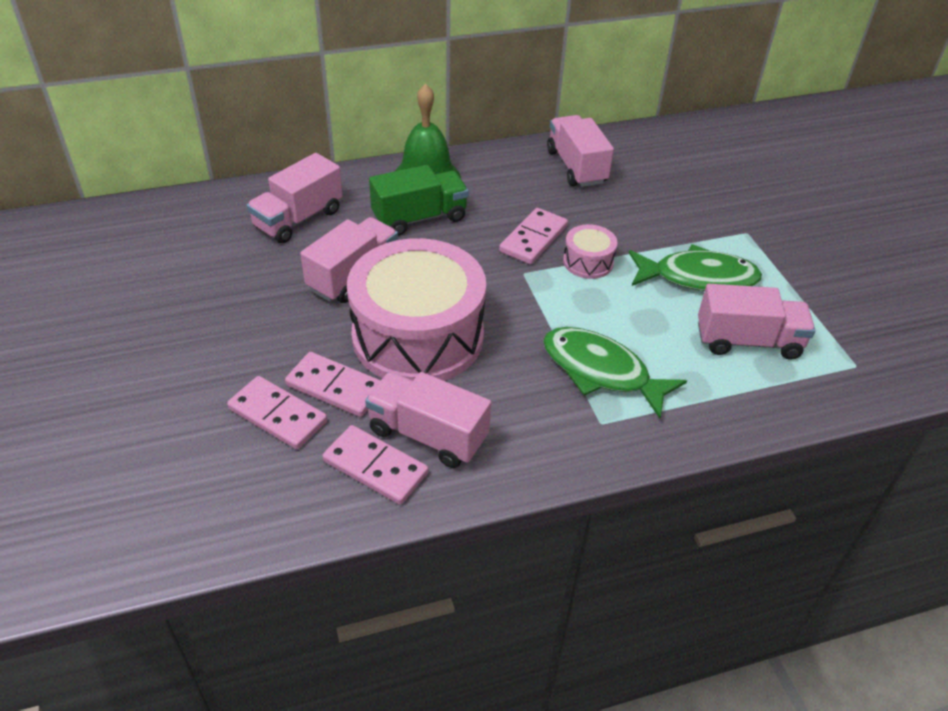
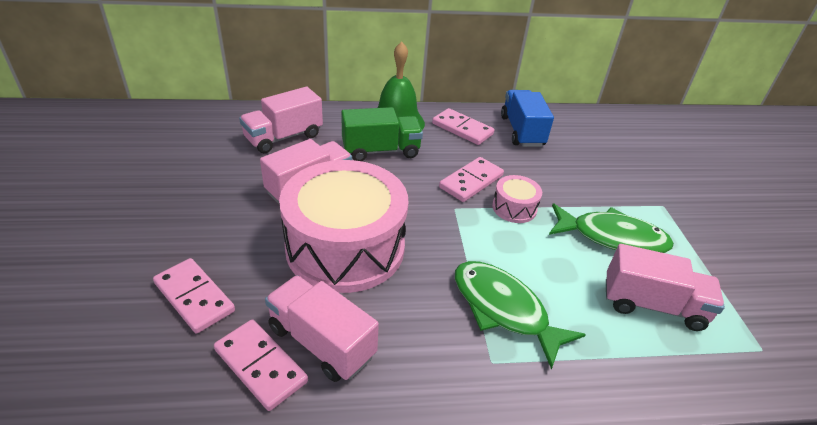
camera: 10 degrees right, 5 degrees down
(335, 387) = (255, 280): pink domino -> pink domino (462, 129)
(576, 167) = (522, 131): pink truck -> blue truck

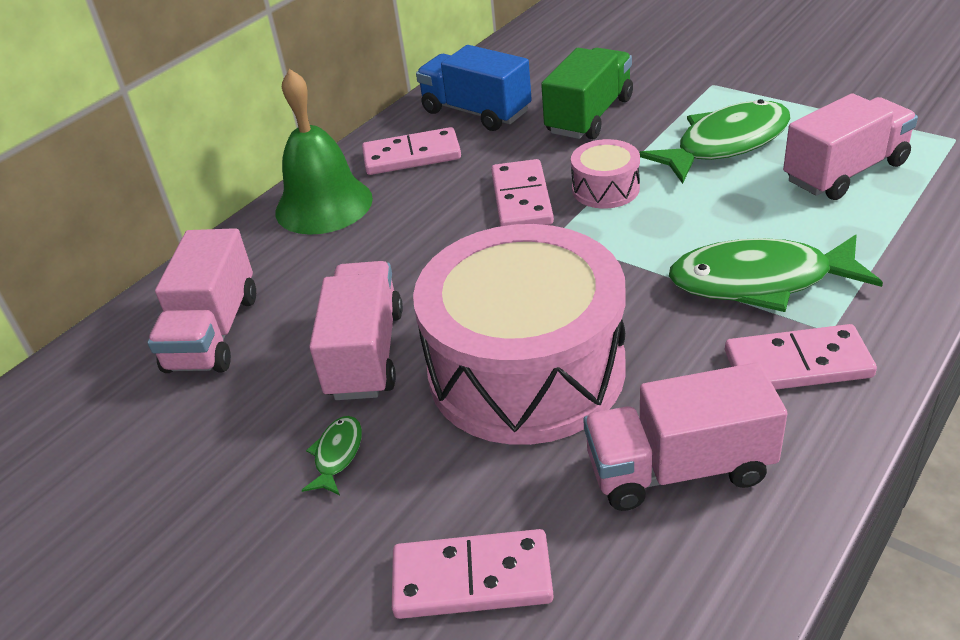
camera: 40 degrees left, 0 degrees up
(239, 213) = (337, 455): none -> green fish
(260, 366) = (671, 551): pink domino -> pink domino (797, 364)
(381, 151) = (367, 248): green truck -> green truck (589, 116)

